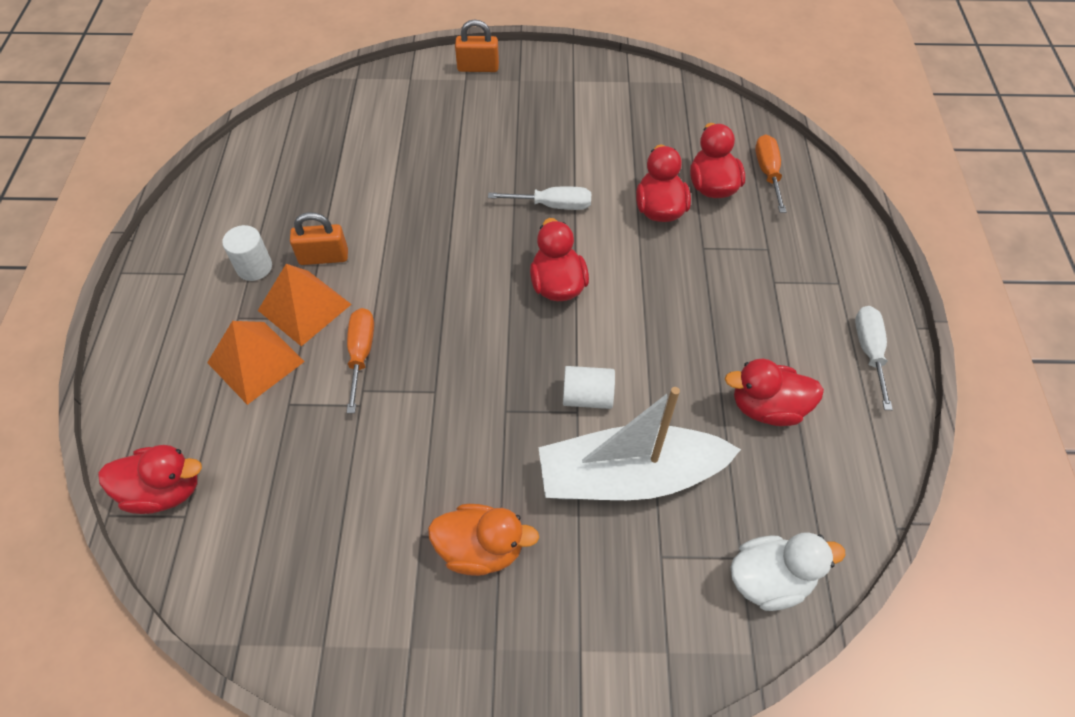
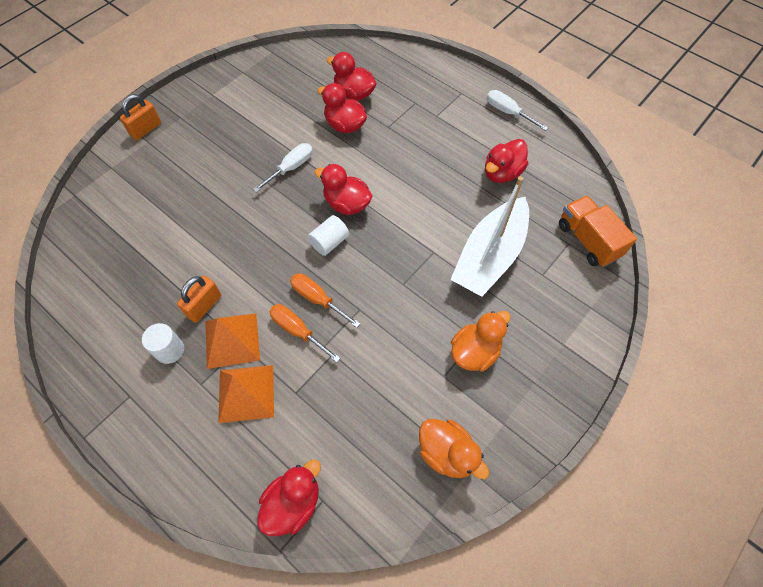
camera: 50 degrees left, 5 degrees up
(325, 607) = (447, 453): none -> orange duck
(587, 397) = (429, 241): white cylinder -> white cylinder (329, 242)
(768, 173) = (370, 66): orange screwdriver -> orange screwdriver (317, 299)
(769, 579) = (588, 240): white duck -> orange truck

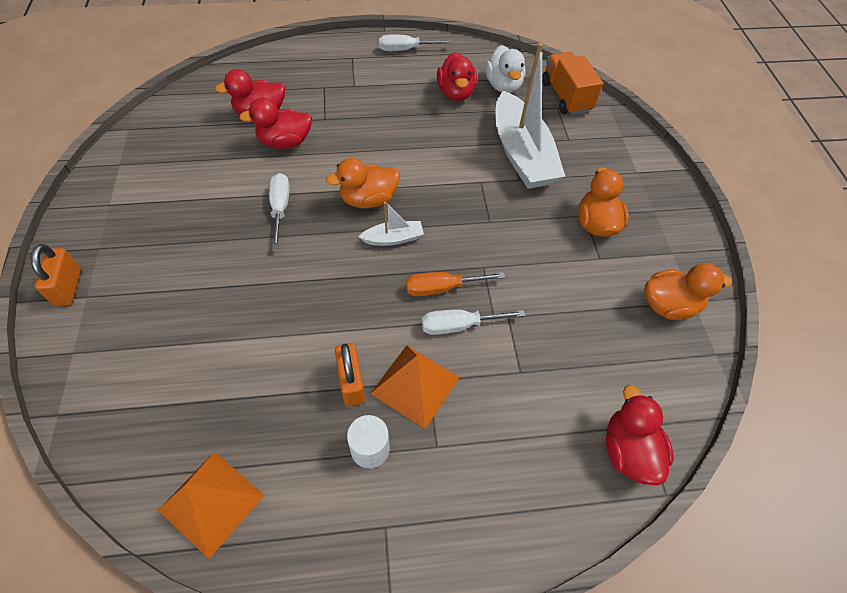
camera: 50 degrees left, 5 degrees down
(246, 393) = (484, 412): orange pyramid -> orange pyramid (211, 502)
(298, 331) = (459, 325): orange screwdriver -> white screwdriver
(329, 242) = (393, 238): white cylinder -> white boat
(346, 204) = (368, 199): red duck -> orange duck
(547, 194) = (503, 86): none -> white duck
(588, 240) = (565, 97): orange truck -> orange truck turned 60 degrees clockwise

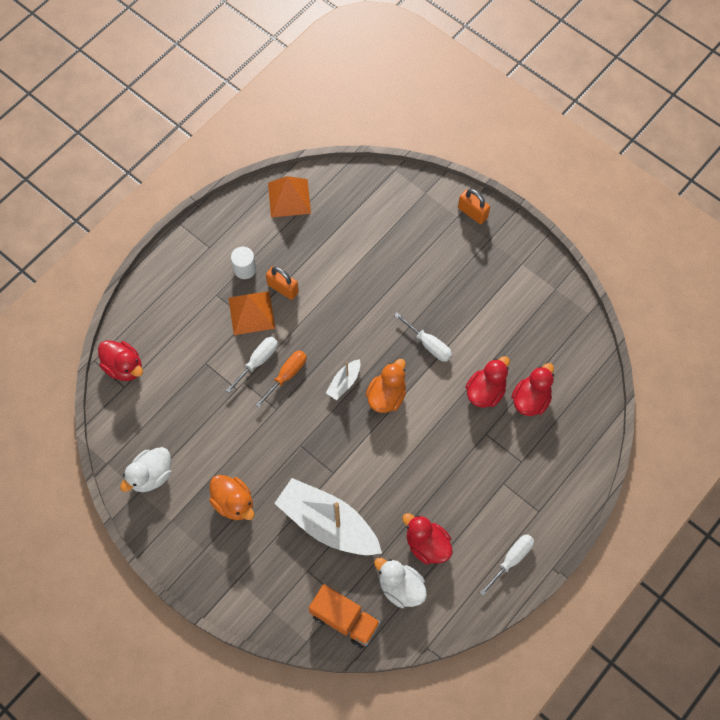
camera: 140 degrees right, 10 degrees up
(669, 305) = (151, 475): orange duck -> white duck

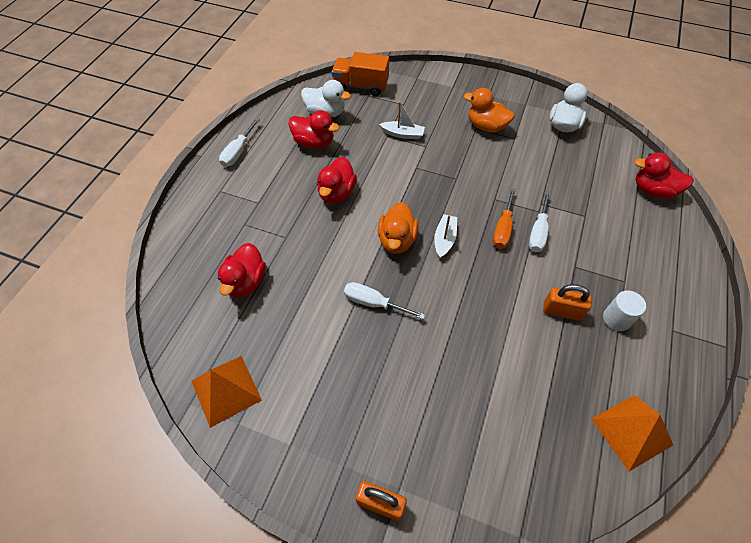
camera: 160 degrees right, 10 degrees down
(251, 313) = (576, 275): orange pyramid -> orange pyramid (226, 390)
(327, 523) = (403, 134): white boat -> white boat, size x0.44
(485, 391) = (296, 275): red duck -> red duck (336, 193)

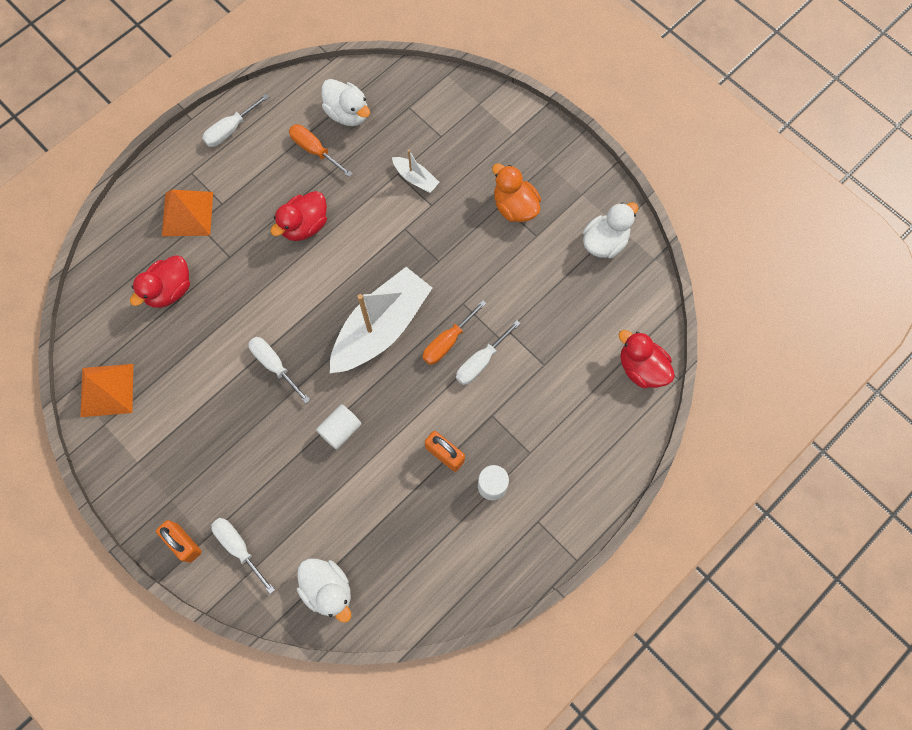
camera: 25 degrees right, 15 degrees up
(314, 142) = (314, 150): red duck -> orange screwdriver
(361, 86) = (407, 90): orange truck -> none
(397, 240) = (334, 308): orange duck -> none
(438, 480) = (239, 547): none -> white screwdriver
(444, 239) = (381, 327): white boat -> white boat, size x2.26
(463, 330) = (340, 430): none -> white cylinder
(547, 478) = (328, 589): none -> white duck
(631, 431) = (427, 588): orange pyramid -> orange pyramid (187, 213)

